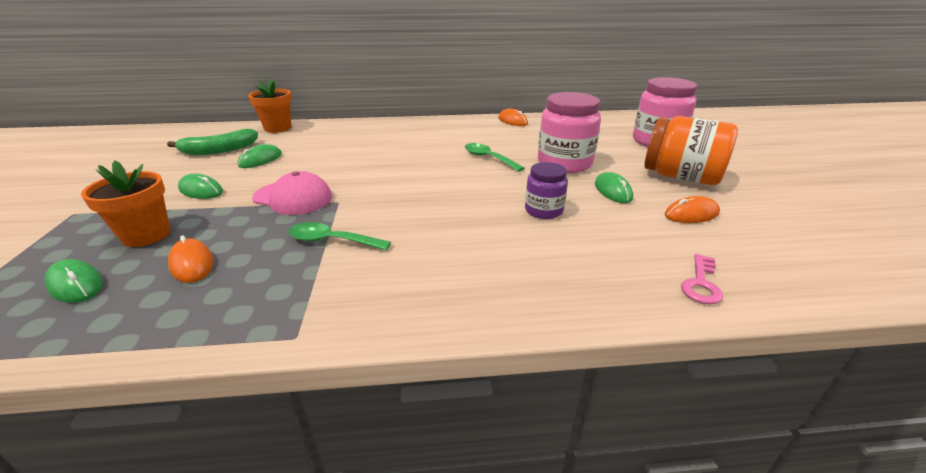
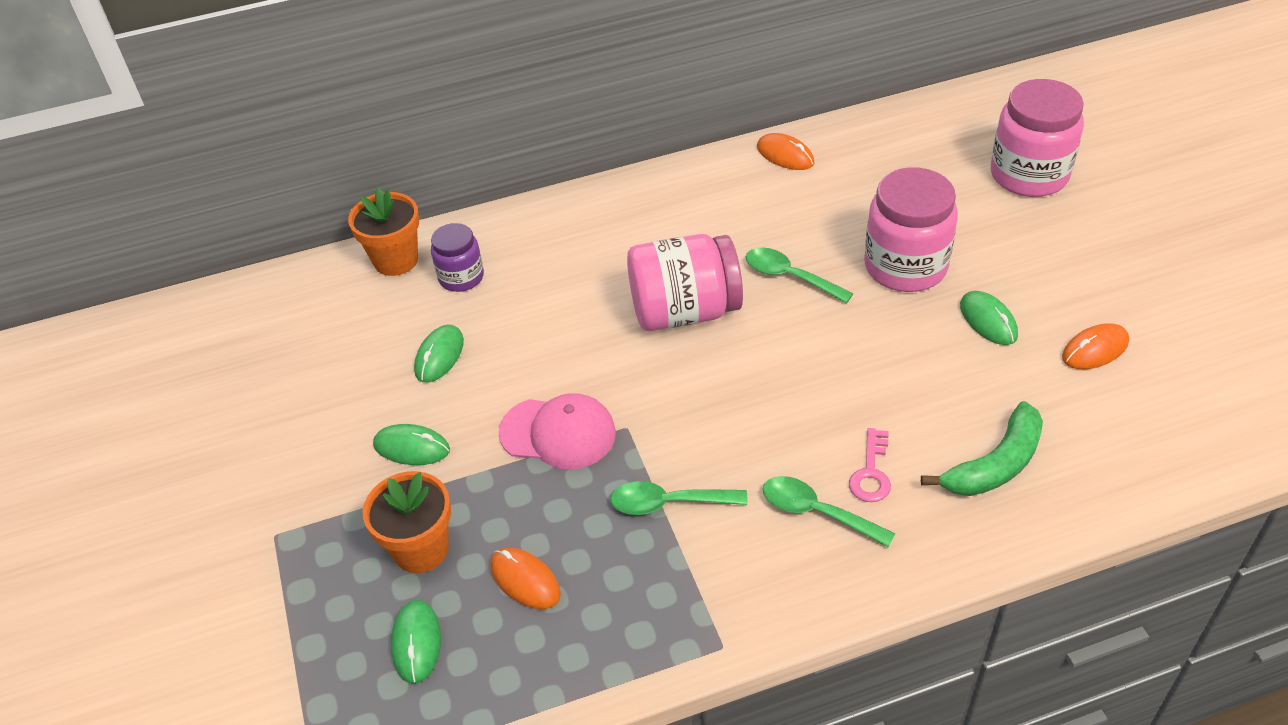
camera: 10 degrees left, 15 degrees up
(76, 284) = (416, 643): green mouse -> green mouse turned 60 degrees clockwise
(219, 150) = (350, 345): green banana -> green banana (995, 465)
(415, 162) = (684, 311): none -> pink jar
(436, 264) = (816, 512): none -> green spoon
(543, 210) = (909, 384): purple jar -> purple jar (461, 277)
(681, 177) = (1074, 266): orange jar -> none
(701, 283) = (1115, 473): pink key -> pink key (871, 472)

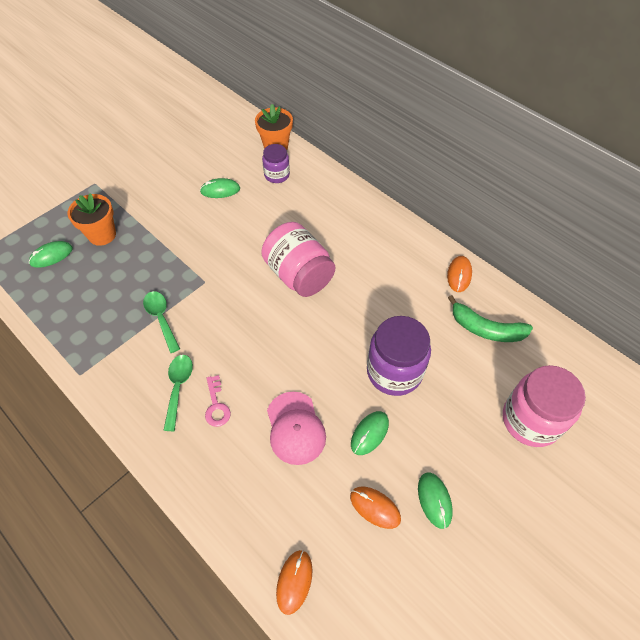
camera: 60 degrees right, 10 degrees up
(412, 447) = (159, 205): green mouse -> green mouse (434, 500)
(525, 580) = (96, 280): orange mouse -> orange mouse (294, 581)
(558, 433) = (189, 256): pink cap -> pink cap (295, 428)
(789, 276) = (352, 314): green spoon -> none
(871, 472) = (216, 405): pink key -> pink key turned 90 degrees counterclockwise
(905, 266) = (394, 371): pink jar -> purple jar
(995, 465) = (247, 471): green banana -> green banana (486, 329)

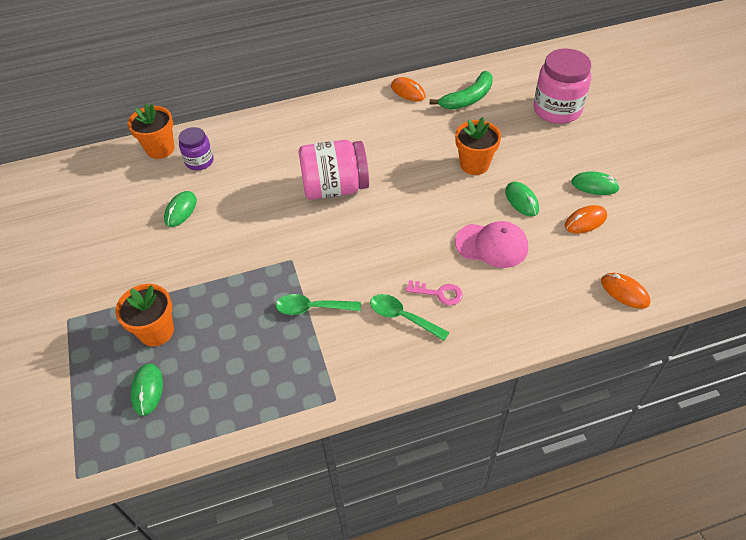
camera: 60 degrees left, 5 degrees down
(394, 371) = (474, 164): purple jar -> orange flower pot

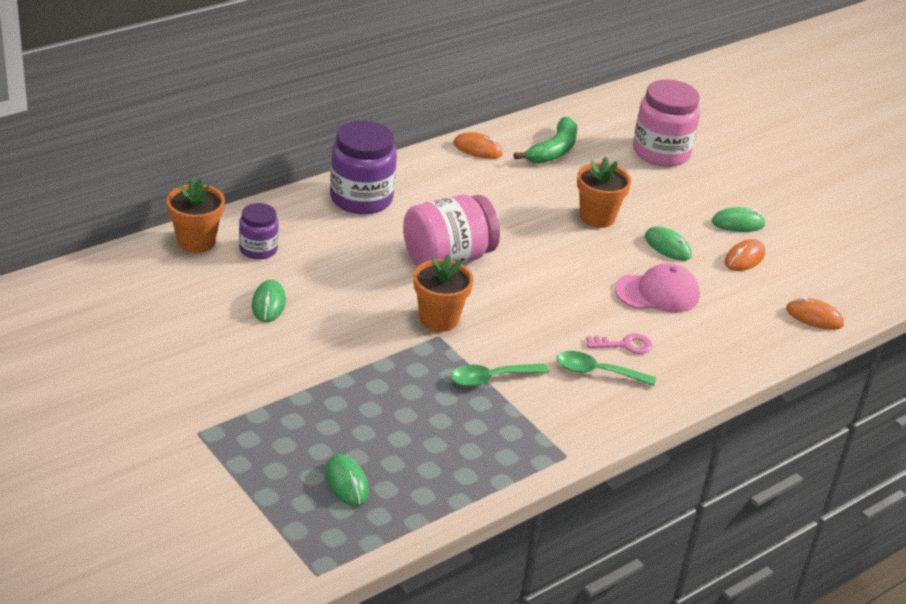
camera: 25 degrees left, 15 degrees down
(156, 331) = (320, 427): orange flower pot -> orange flower pot (439, 319)
(297, 126) = (361, 198): none -> purple jar

